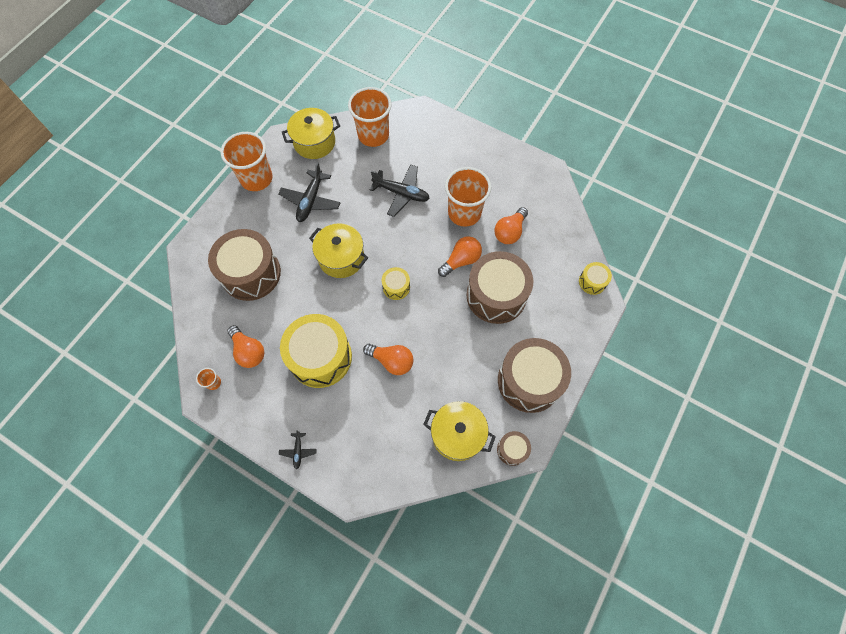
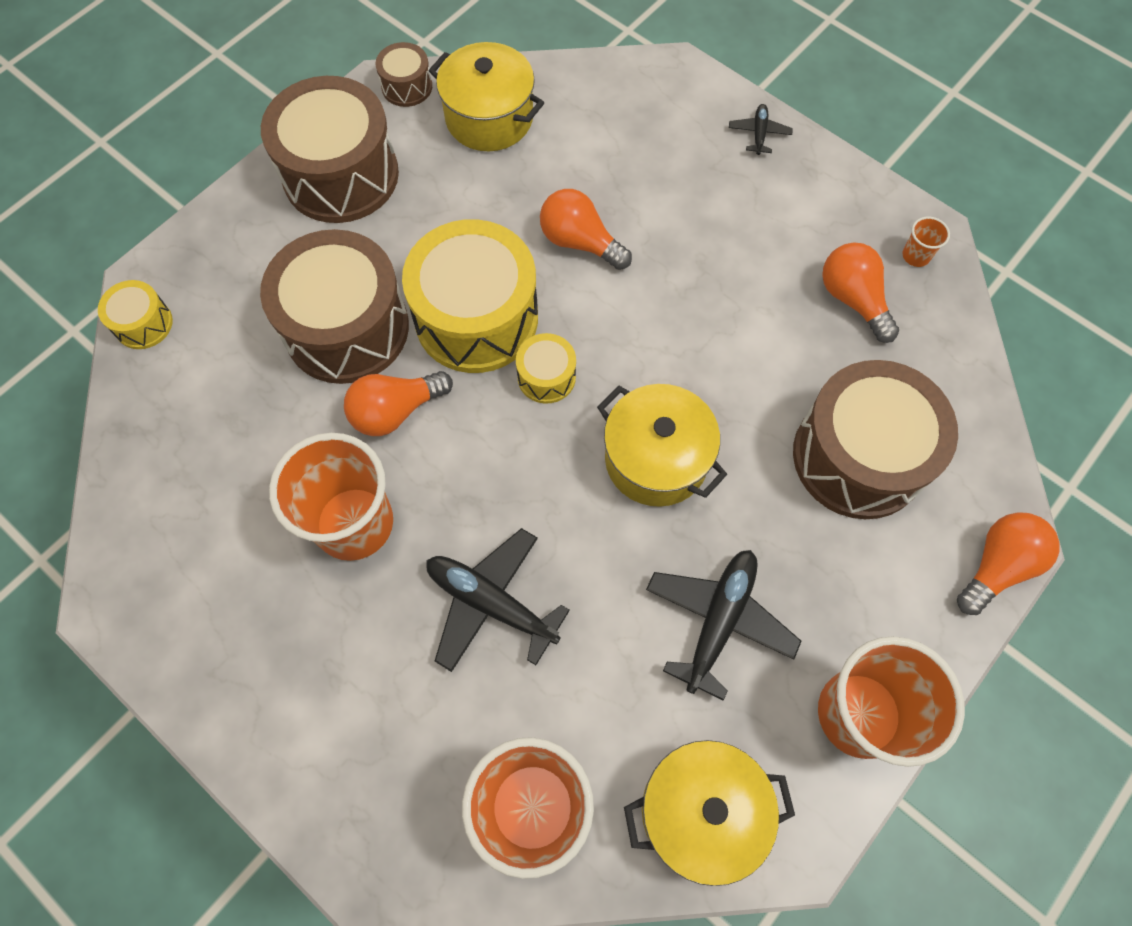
camera: 170 degrees left, 0 degrees up
(320, 357) = (714, 268): yellow drum -> yellow drum (476, 318)
(509, 232) = (267, 459): orange light bulb -> orange light bulb (997, 566)

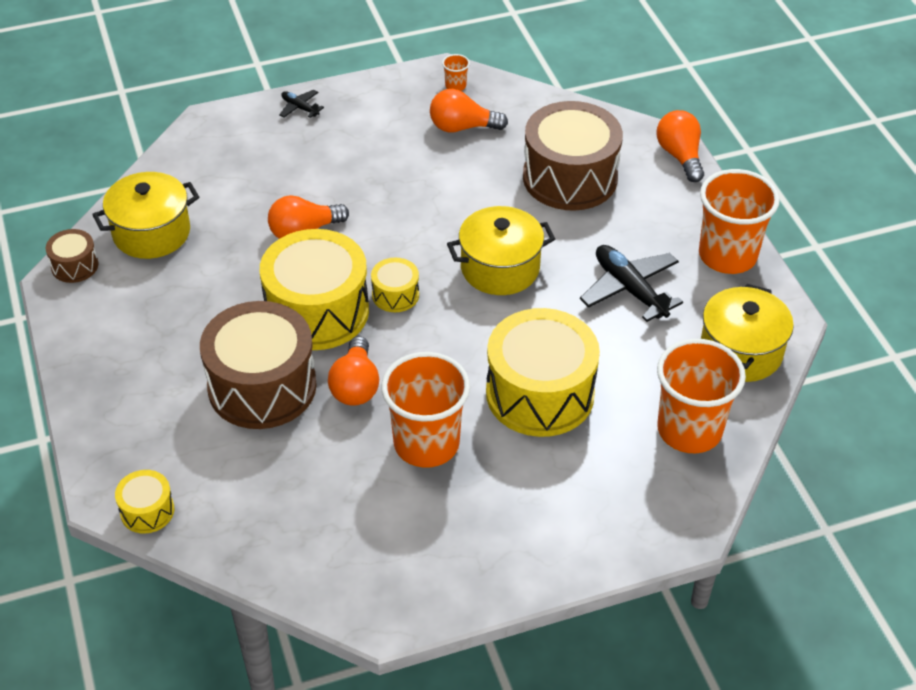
camera: 60 degrees left, 20 degrees down
(341, 175) = (120, 336): brown drum -> none
(491, 603) = (540, 394): black plane -> yellow drum

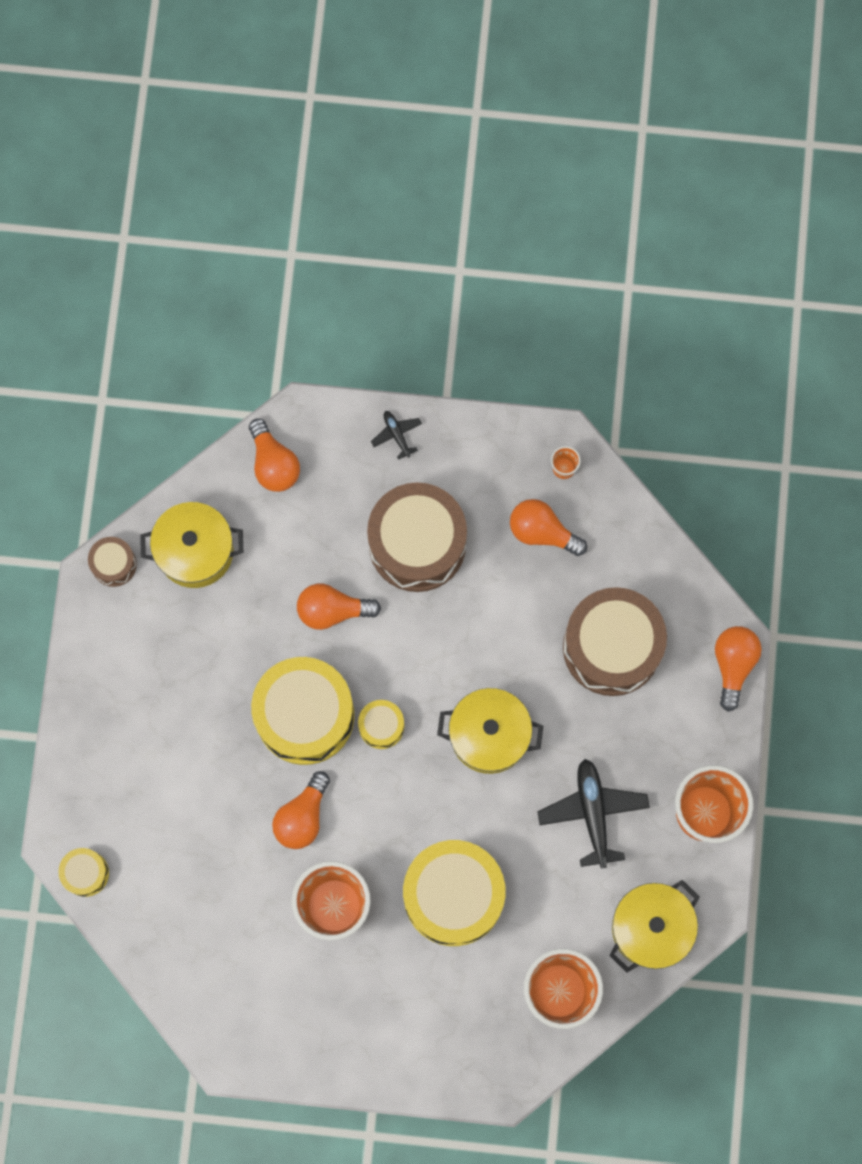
camera: 25 degrees right, 30 degrees up
(198, 156) = (274, 463): none -> orange light bulb
(262, 386) = (224, 782): brown drum -> brown drum (417, 544)

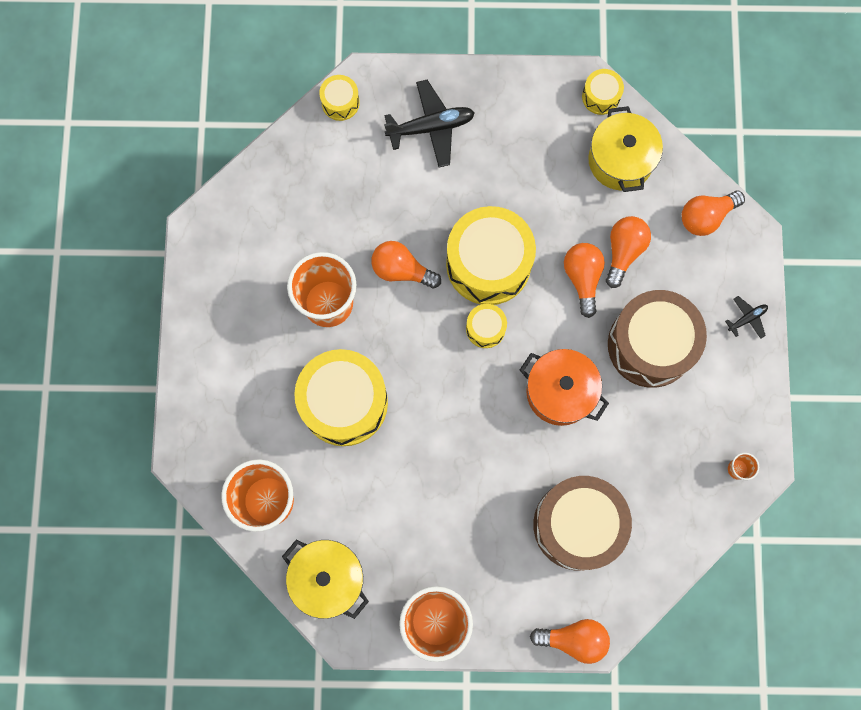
camera: 85 degrees right, 0 degrees up
(114, 564) = (601, 97): brown drum -> yellow drum
(462, 650) = (560, 392): none -> orange pot
(489, 735) = (487, 422): yellow pot -> none
(542, 532) = (675, 454): orange light bulb -> orange light bulb (623, 251)
(593, 813) = (426, 519): black plane -> black plane (431, 127)

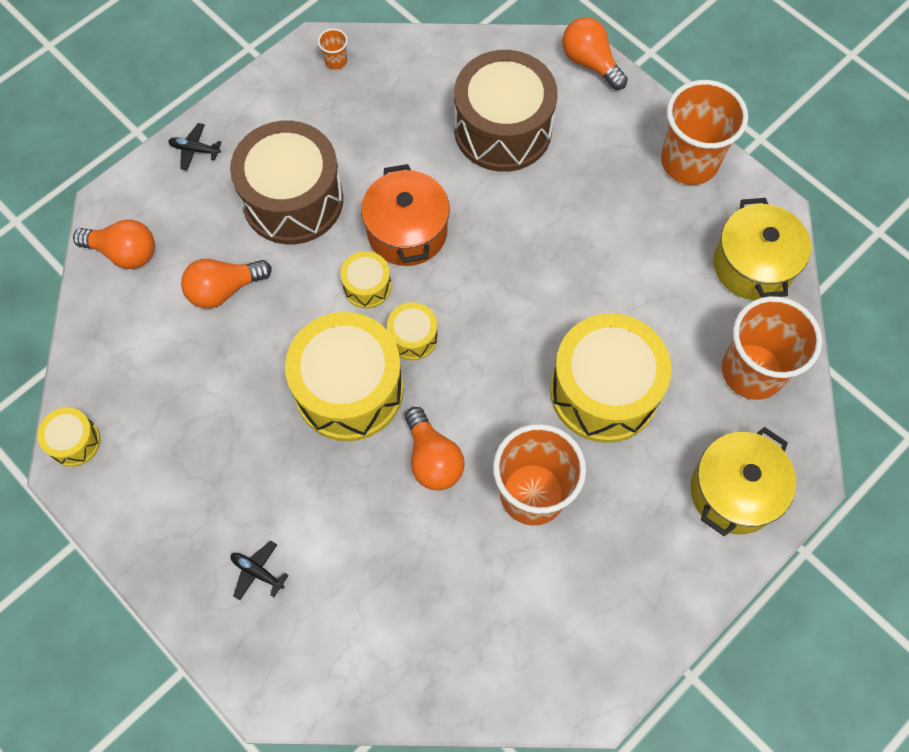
camera: 135 degrees left, 10 degrees down
(340, 102) = (315, 692): yellow drum -> yellow drum (367, 286)
(431, 127) = (257, 572): black plane -> black plane, size x0.50
(582, 278) = (284, 301): orange light bulb -> none
(620, 160) = (131, 367): yellow pot -> yellow pot (733, 492)

